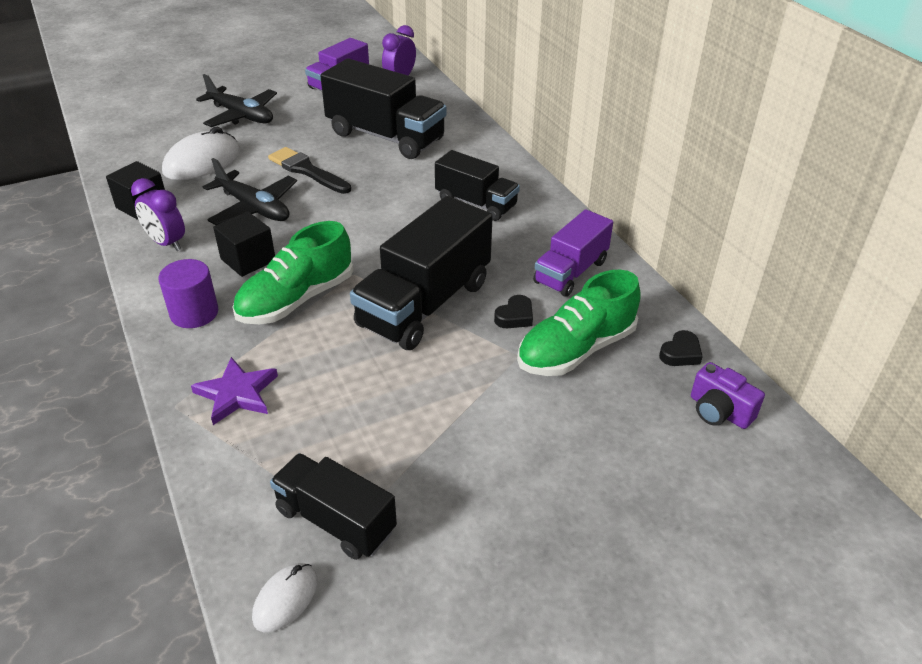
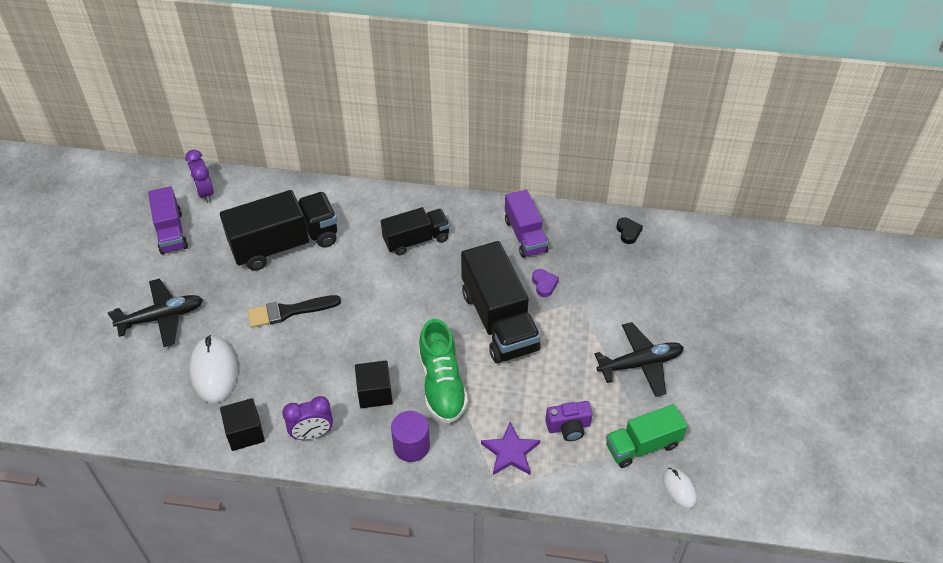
camera: 55 degrees left, 10 degrees up
(254, 208) = (312, 364): black plane -> black plane (640, 364)
(335, 520) = (642, 445): black truck -> green truck
(515, 316) = (544, 284): black heart -> purple heart
(576, 350) = (592, 274): green shoe -> none
(719, 411) = (678, 245): purple camera -> purple camera (568, 427)

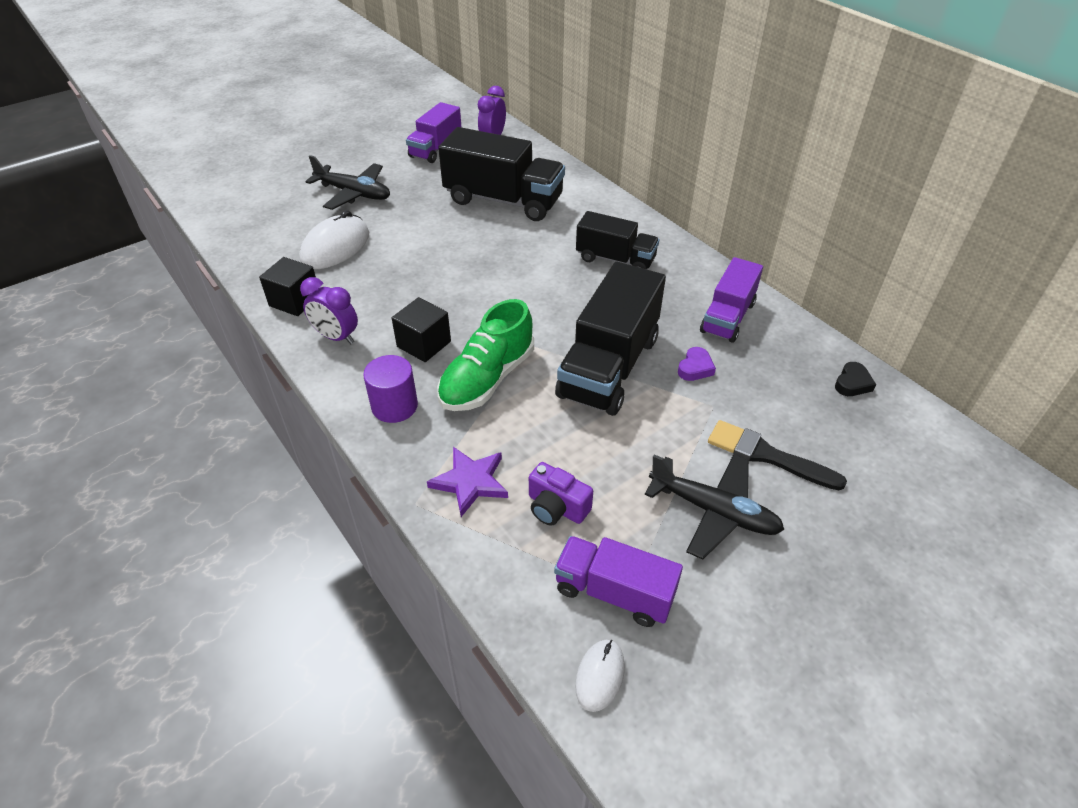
camera: 45 degrees right, 5 degrees down
(289, 311) = (442, 244): black brush -> black brush (767, 455)
(642, 445) = (614, 592): green truck -> purple truck

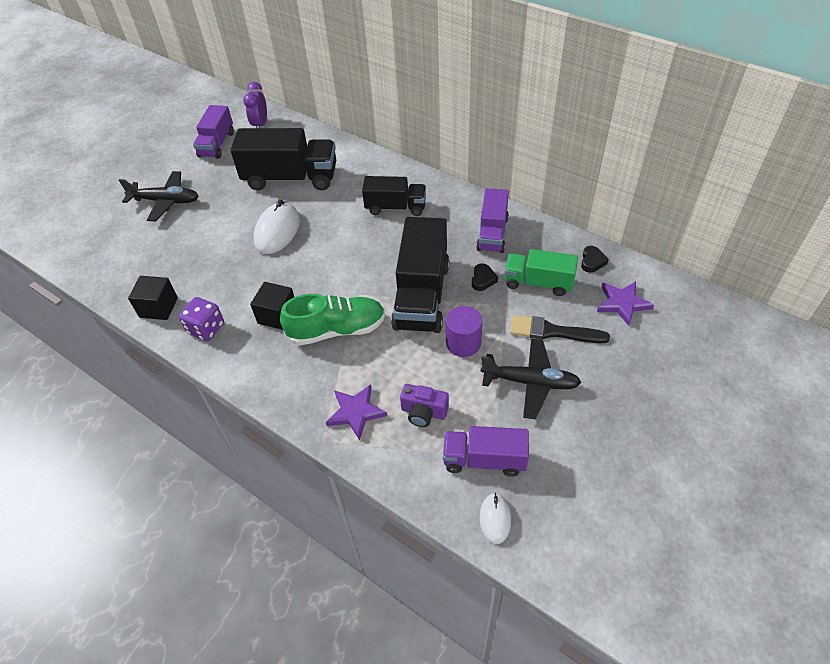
camera: 15 degrees left, 5 degrees up
(335, 247) = (171, 253): white mouse -> white mouse (277, 231)
(336, 337) = (206, 328): purple clock -> purple dice
(394, 406) = (276, 371): purple cylinder -> purple cylinder (463, 343)
(487, 379) = (337, 330): green shoe -> green shoe turned 120 degrees counterclockwise
(695, 368) = (483, 279): purple heart -> black heart
(768, 390) = (538, 283): none -> green truck
(879, 446) = (622, 303): none -> purple star

